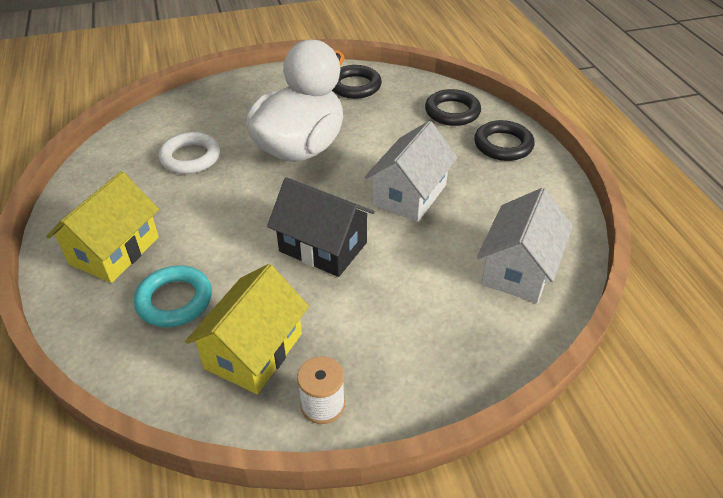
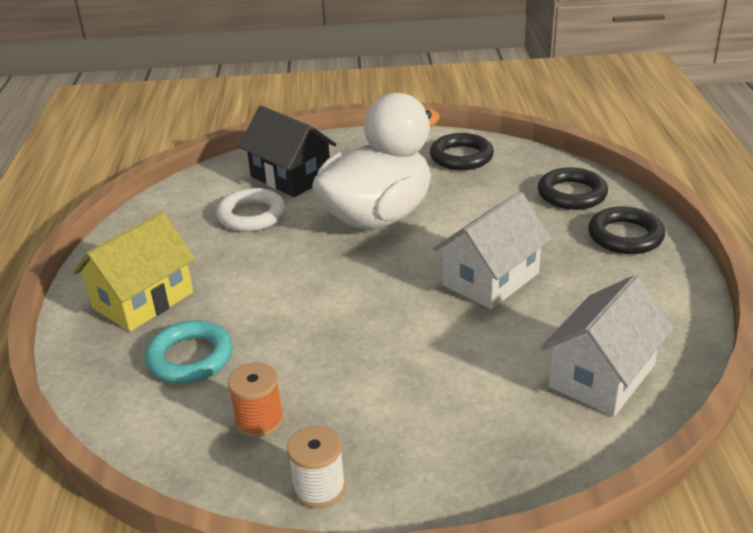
camera: 15 degrees right, 10 degrees down
(253, 351) = (259, 421): yellow house -> orange spool
(323, 247) = (371, 323): black house -> black house (290, 177)

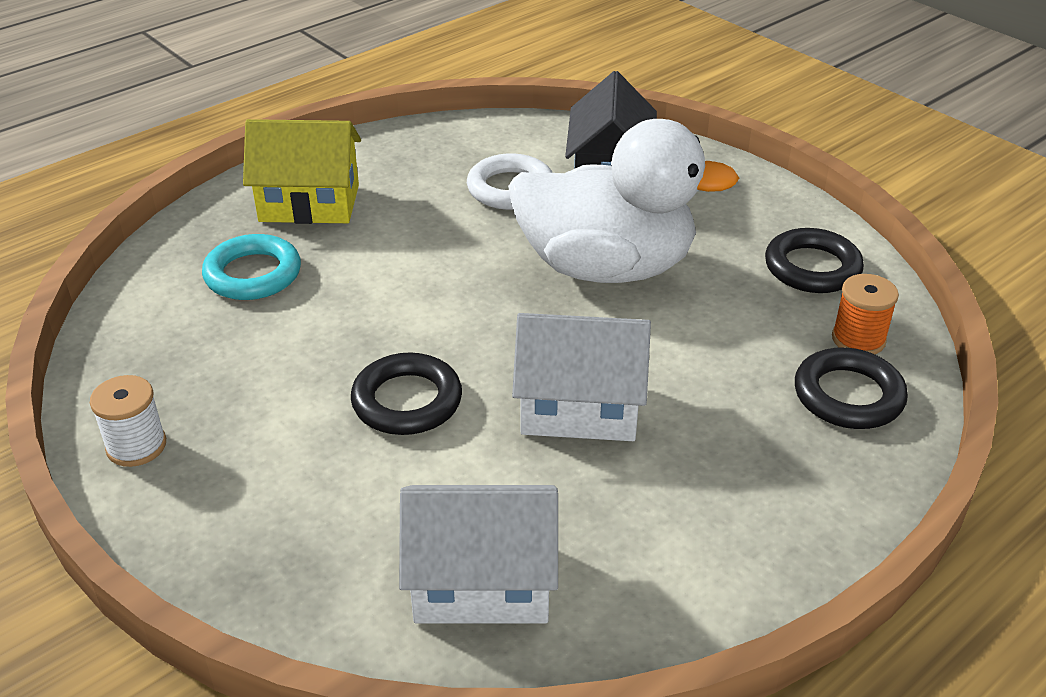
camera: 50 degrees right, 5 degrees up
(259, 421) = (200, 361): orange spool -> orange spool (858, 339)
(625, 236) = (807, 486): black ring -> black ring (407, 401)

